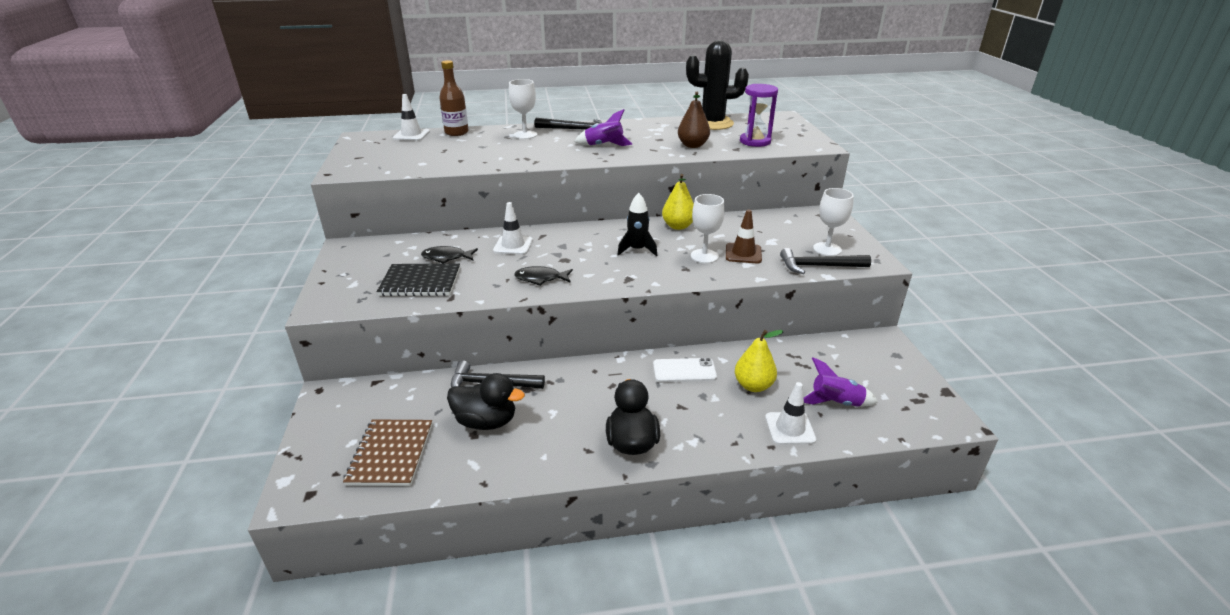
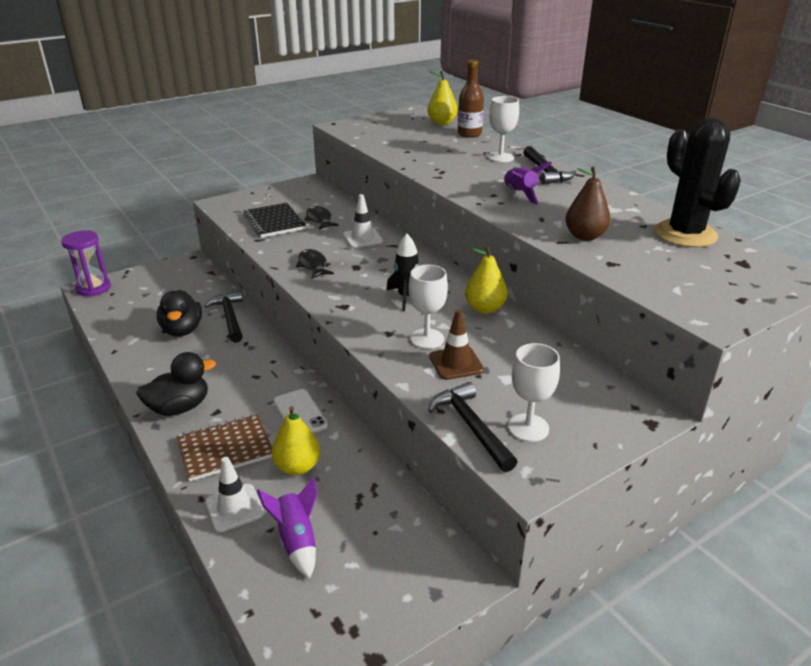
camera: 65 degrees right, 0 degrees up
(391, 454) = (135, 305): brown notebook -> brown notebook (225, 449)
(411, 135) = (442, 123): white traffic cone -> yellow pear
(755, 141) = (658, 271): purple hourglass -> purple hourglass (93, 288)

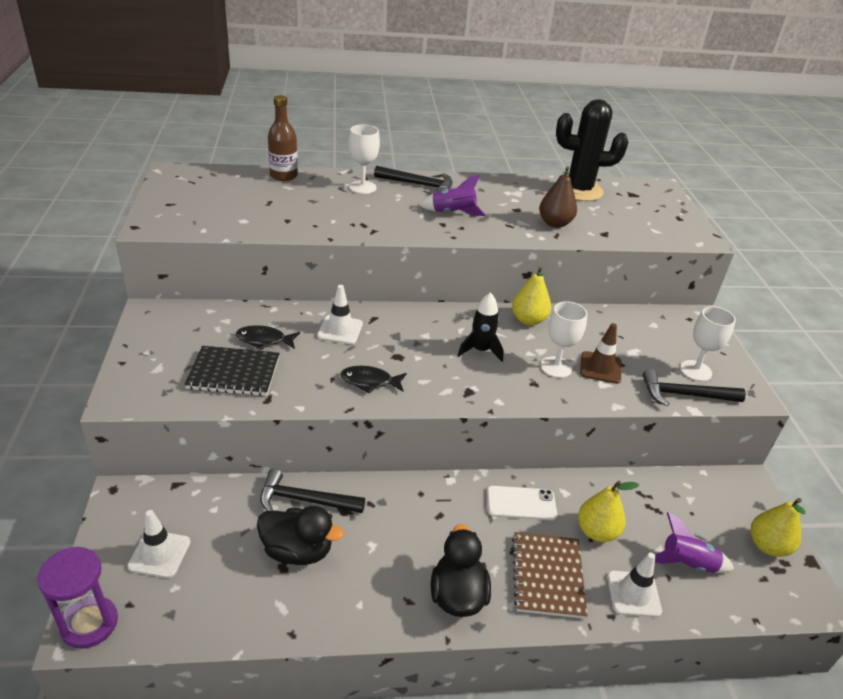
camera: 65 degrees left, 5 degrees up
(152, 288) = (159, 554): none -> white traffic cone
(442, 123) = (232, 174): yellow pear -> yellow pear (767, 546)

